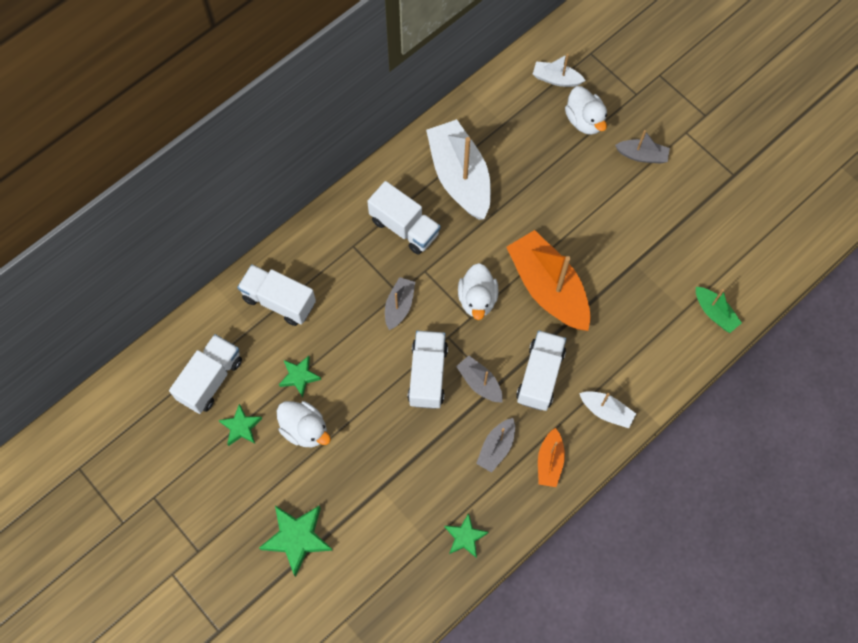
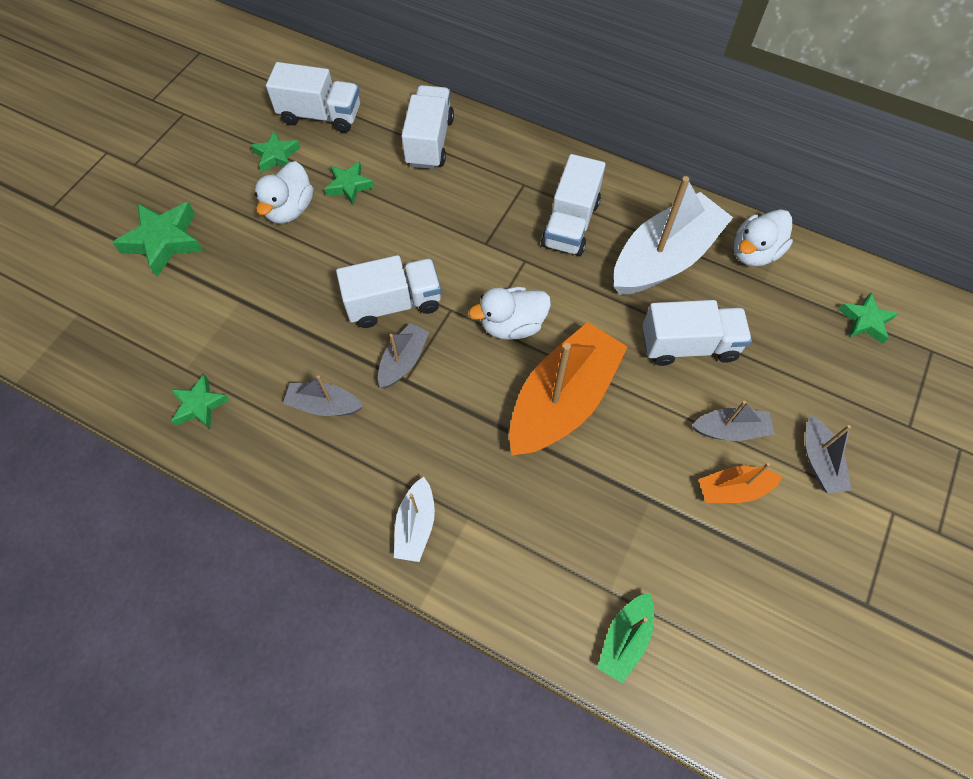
camera: 70 degrees right, 5 degrees down
(399, 306) = (469, 249): grey boat -> grey boat (730, 430)
(540, 376) = (437, 427): white truck -> white truck (688, 345)
(549, 462) = (323, 474): orange boat -> orange boat (733, 489)
(556, 79) = (865, 321): white boat -> green star
(584, 121) = (826, 372): white duck -> white duck (754, 252)

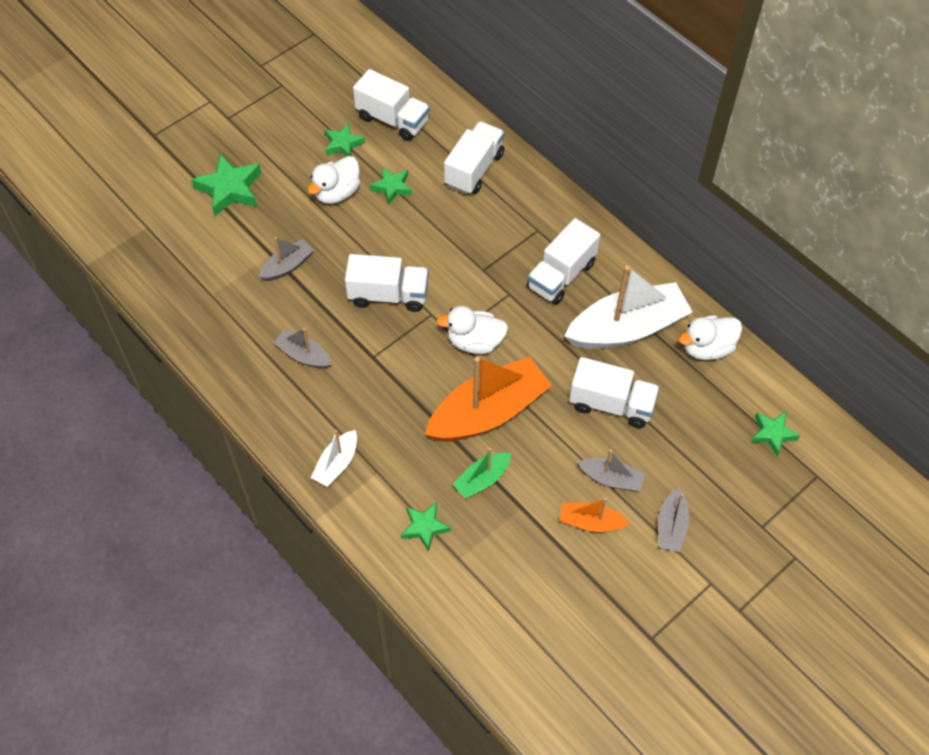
camera: 20 degrees right, 5 degrees down
(199, 405) = (212, 325): green star -> green star (424, 527)
(403, 361) = (377, 342): grey boat -> grey boat (287, 266)
(625, 639) = (455, 594): green boat -> green boat (482, 479)

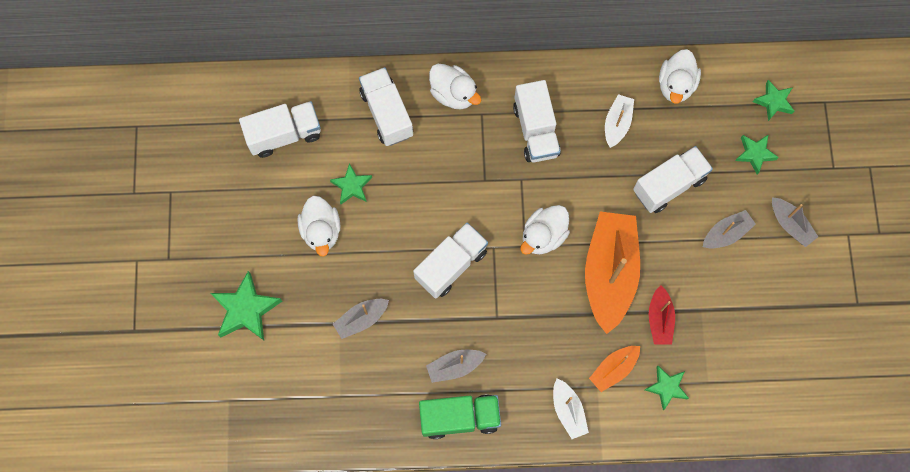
camera: 50 degrees left, 15 degrees up
(263, 388) = (459, 417): none -> green truck
(287, 266) = (361, 319): grey boat -> grey boat turned 120 degrees counterclockwise
(343, 144) = (276, 190): green star -> green star (755, 154)
(482, 479) = (659, 319): green boat -> red boat
(535, 200) = (453, 94): none -> white duck
(590, 522) = (747, 274): orange boat -> orange boat (613, 369)
(627, 328) = (617, 123): white boat -> white boat, size x0.48

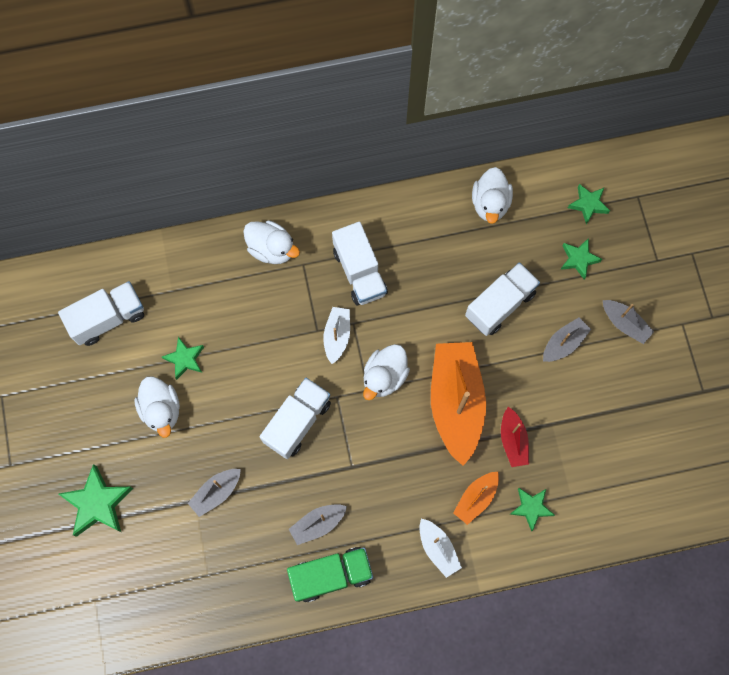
camera: 10 degrees left, 0 degrees up
(386, 113) = (208, 280): white truck -> none
(617, 123) = (439, 252): white boat -> white boat (337, 336)

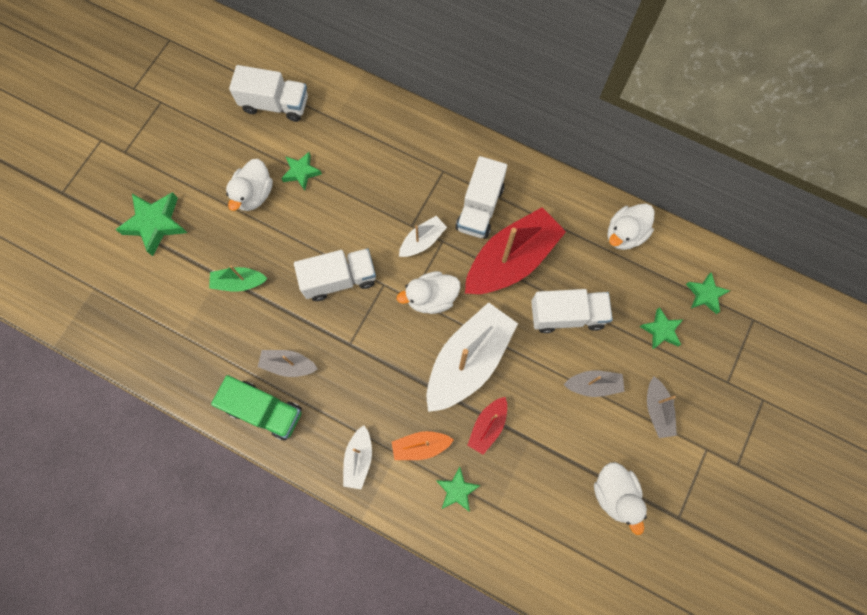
camera: 40 degrees right, 0 degrees up
(216, 492) = (239, 282): grey boat -> green boat
(272, 249) = (430, 143): white duck -> white duck (614, 494)
(420, 295) = (511, 260): none -> red boat
(456, 402) = (468, 361): orange boat -> white boat

